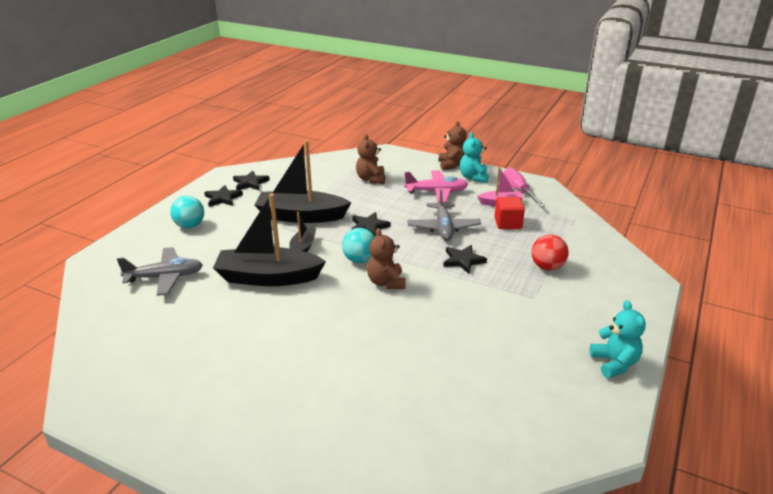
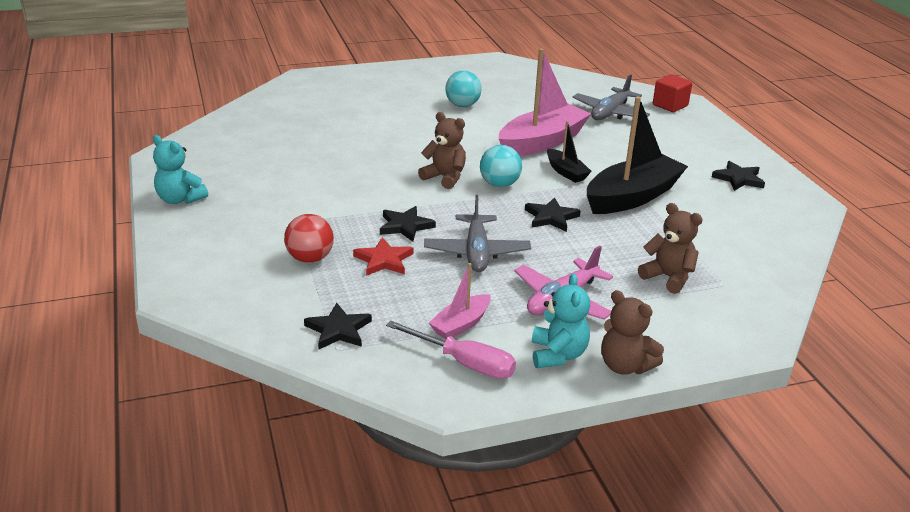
camera: 135 degrees right, 0 degrees up
(190, 226) = (693, 146): turquoise ball -> turquoise ball (462, 105)
(250, 183) = (763, 205): black star -> black star (338, 330)
(268, 277) = (542, 142): black boat -> pink boat
(443, 228) = (476, 252): grey plane -> grey plane turned 135 degrees counterclockwise
(473, 177) = (558, 355): turquoise teddy bear -> turquoise teddy bear turned 45 degrees clockwise
(502, 246) = (384, 260): none -> red star
(508, 223) = (413, 295): red cube -> red cube (670, 105)

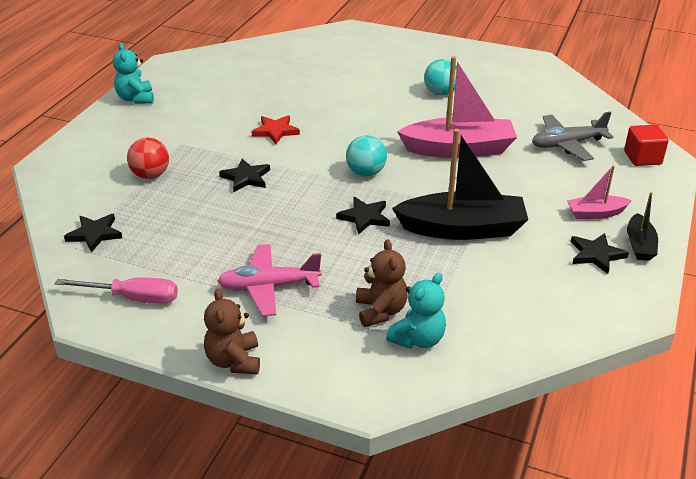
camera: 40 degrees right, 5 degrees up
(384, 260) = (194, 197): red star -> red star (275, 131)
(445, 177) = (332, 150): brown teddy bear -> none
(461, 324) = (172, 269): pink boat -> pink boat (595, 213)
(464, 363) = (133, 298): pink screwdriver -> pink screwdriver turned 60 degrees counterclockwise
(476, 252) = (265, 220): grey plane -> none
(558, 355) = (201, 326): turquoise teddy bear -> turquoise teddy bear (418, 339)
(566, 172) = (438, 184): black boat -> black boat (639, 245)

